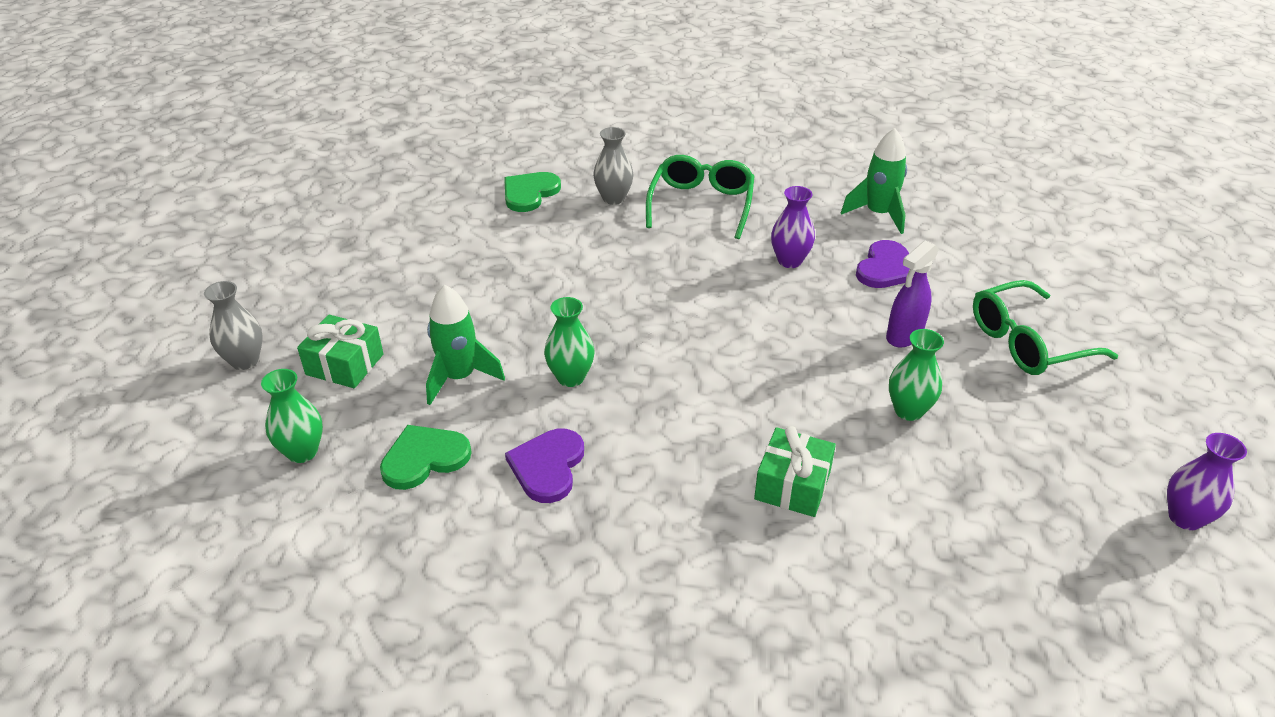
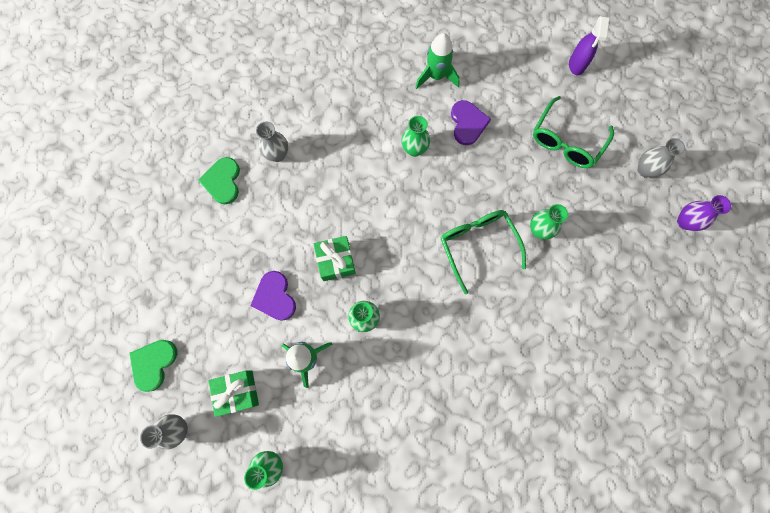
camera: 35 degrees left, 35 degrees up
(424, 458) = (336, 423): green heart -> green heart (153, 363)
(547, 466) = (399, 385): purple heart -> purple heart (275, 297)
(701, 204) = (333, 128): green glasses -> green glasses (477, 245)
(789, 261) = (414, 149): purple vase -> green vase
(792, 485) = (517, 317): green gift -> green gift (336, 261)
(904, 336) = (507, 175): purple spray bottle -> purple spray bottle (576, 65)
(1146, 426) = (645, 170): none -> grey vase

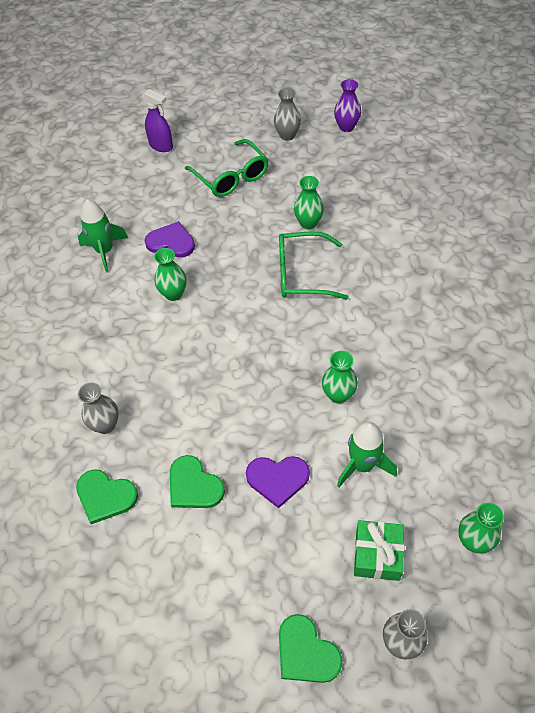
camera: 65 degrees left, 20 degrees down
(250, 238) = (194, 485): none -> green heart
(336, 261) = (262, 403): green gift -> none

